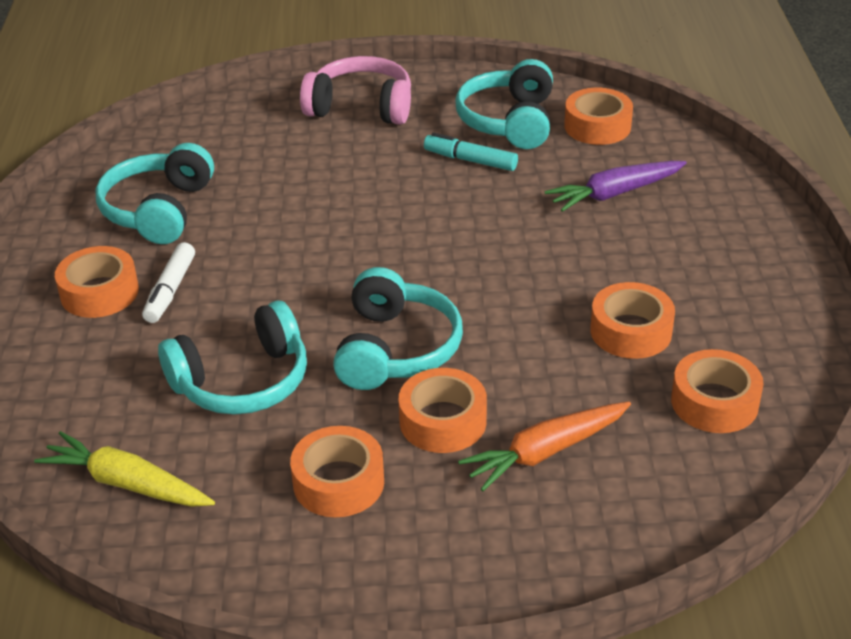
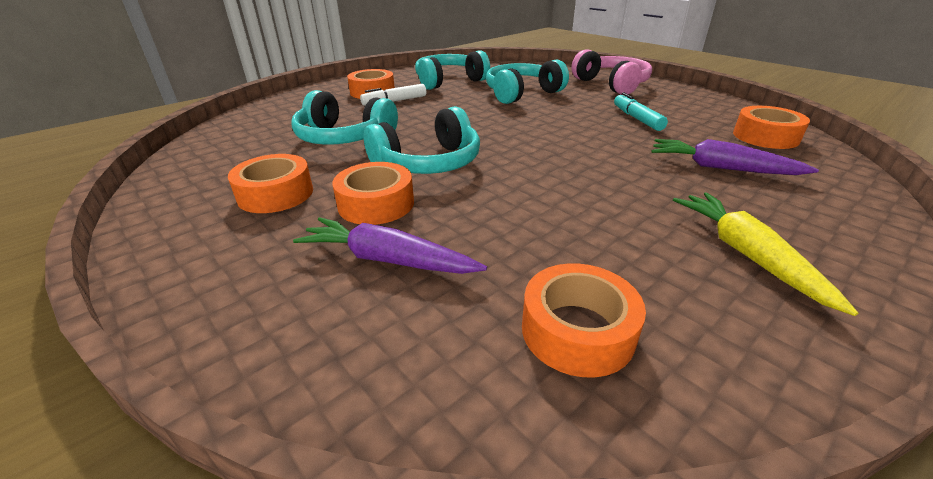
camera: 50 degrees right, 5 degrees down
(126, 483) = (229, 143): yellow carrot -> yellow carrot (746, 254)
(509, 121) = (696, 114): turquoise headphones -> turquoise headphones (521, 93)
(545, 452) = (387, 260): orange carrot -> purple carrot
(631, 331) = (591, 238): orange tape -> none

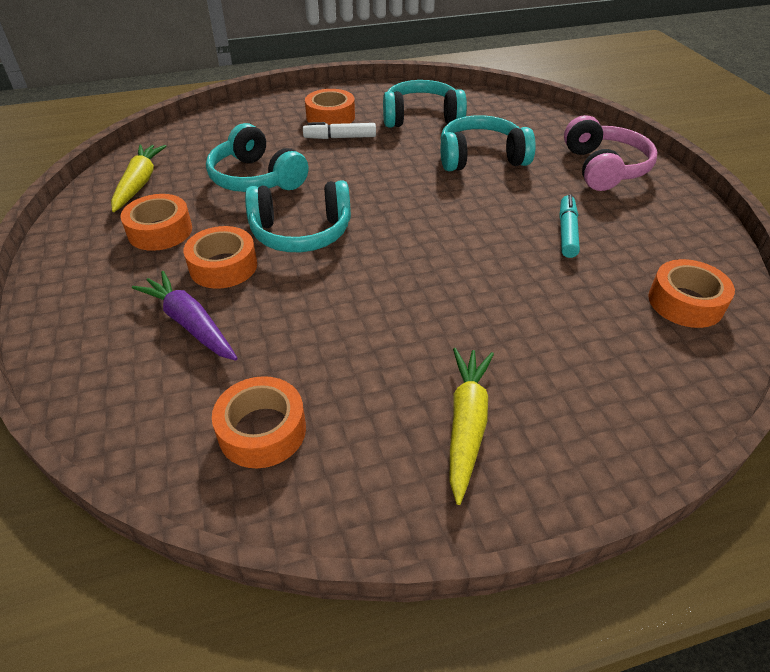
camera: 25 degrees right, 10 degrees up
(217, 164) = (139, 183): none -> yellow carrot
(720, 168) = (572, 327): purple carrot -> none

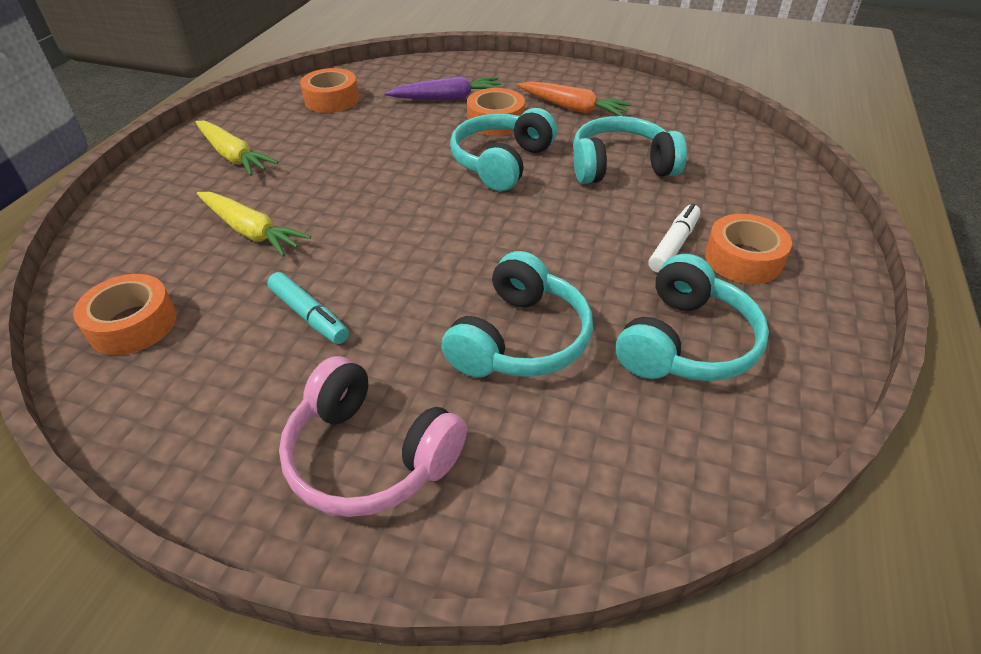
camera: 125 degrees right, 0 degrees up
(139, 183) = (663, 113): yellow carrot -> yellow carrot (251, 231)
(160, 231) = (573, 108): orange tape -> orange carrot

